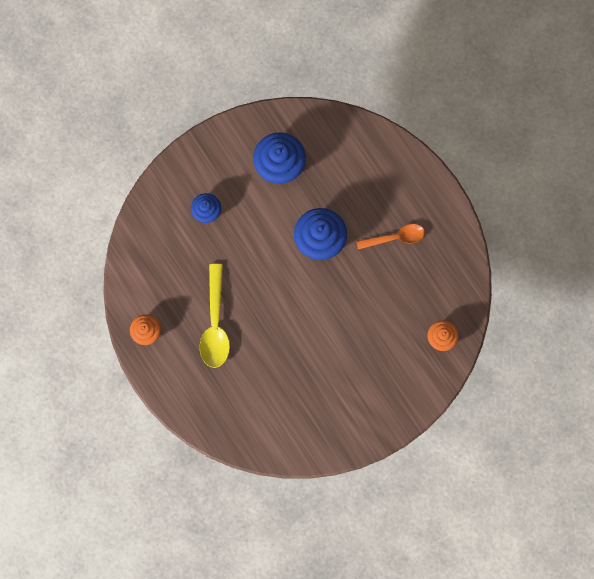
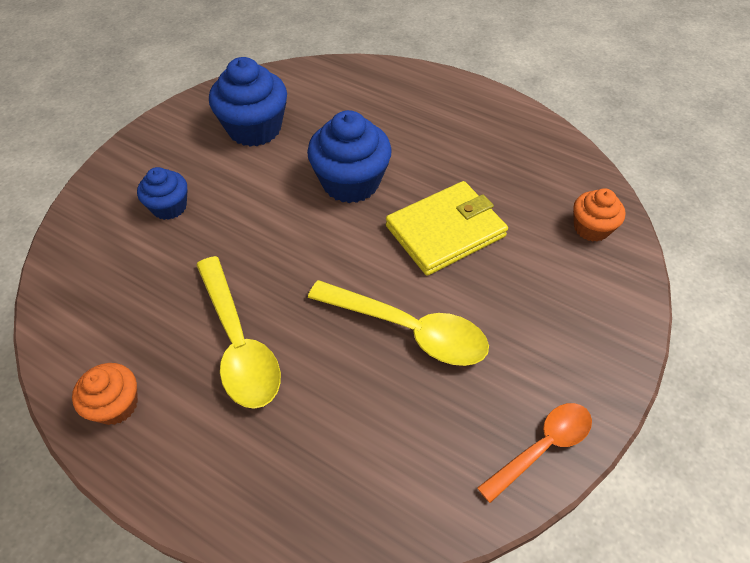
camera: 25 degrees left, 25 degrees down
(303, 355) = (408, 329): none -> yellow spoon
(356, 302) = (445, 231): none -> yellow wallet
(395, 237) = (449, 147): orange spoon -> orange spoon (542, 447)

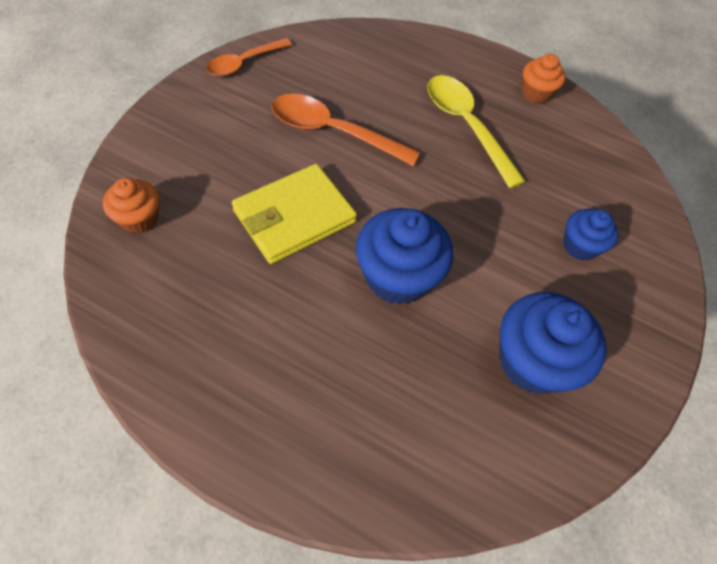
camera: 170 degrees right, 5 degrees up
(408, 329) = (333, 132): yellow spoon -> orange spoon

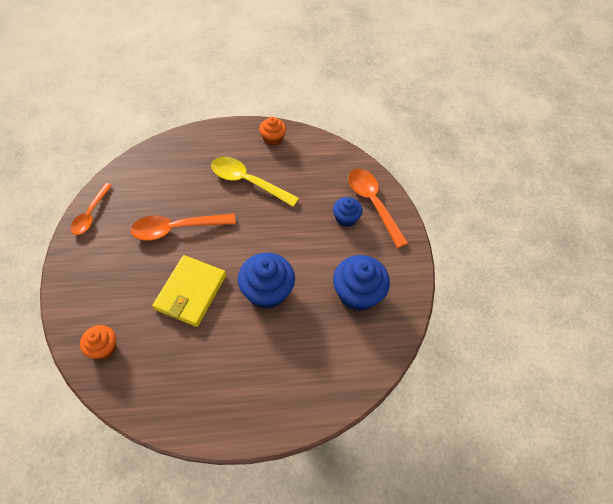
camera: 30 degrees left, 0 degrees up
(636, 249) = (373, 204): none -> orange spoon

